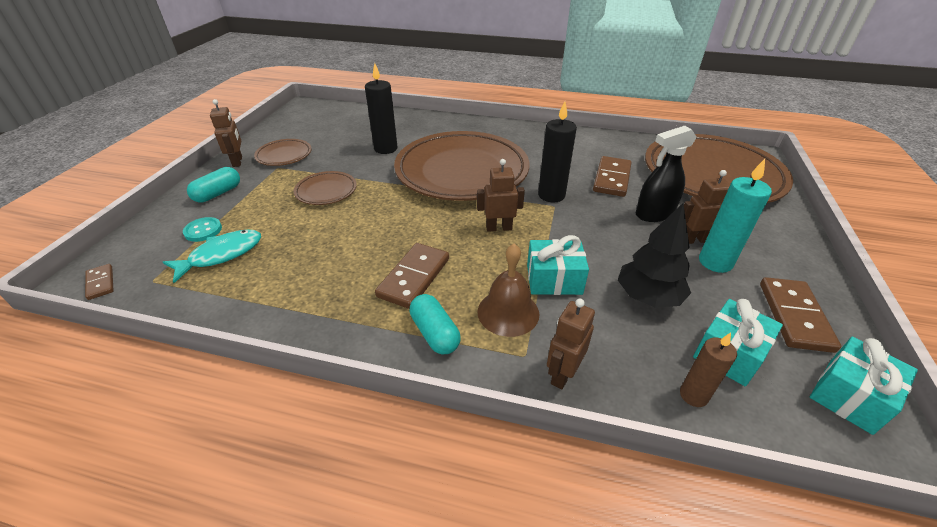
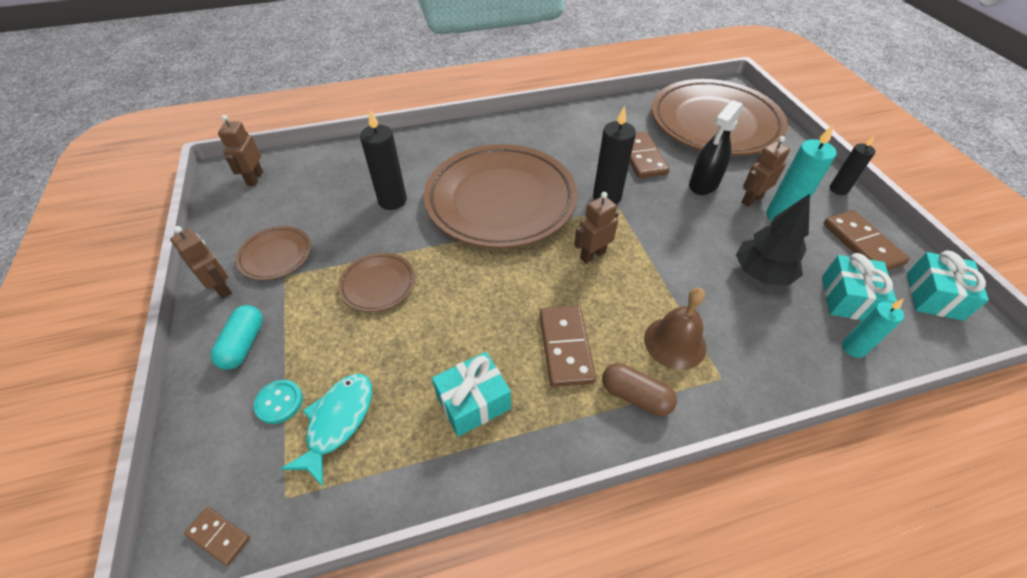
camera: 30 degrees left, 10 degrees up
(434, 333) = (635, 396): turquoise capsule -> brown capsule
(554, 279) = (682, 290): turquoise gift -> turquoise gift (473, 402)
(562, 374) = (760, 379): brown robot -> brown robot (255, 178)
(693, 395) = (853, 348): brown candle -> turquoise candle
(809, 264) = (838, 189): none -> black candle

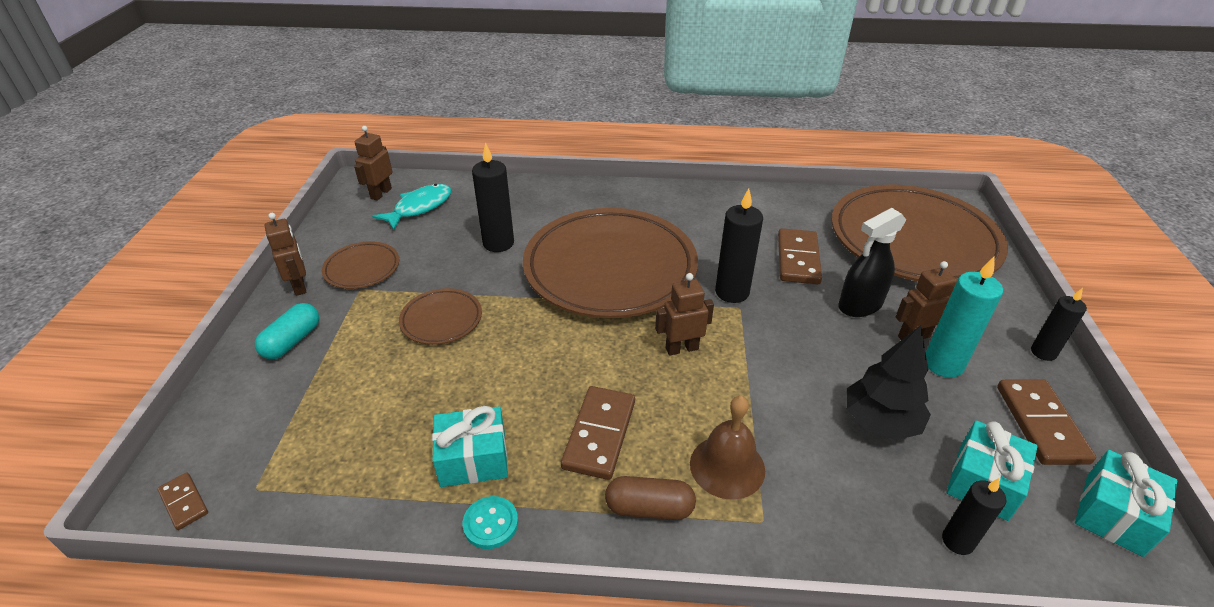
camera: 20 degrees right, 10 degrees down
(279, 402) = (295, 402): turquoise button -> turquoise button (490, 523)
(337, 422) = (336, 436): turquoise fish -> turquoise fish (419, 207)
(635, 396) = (649, 508): brown capsule -> brown capsule turned 45 degrees counterclockwise
(853, 348) = (957, 541): turquoise candle -> black candle

